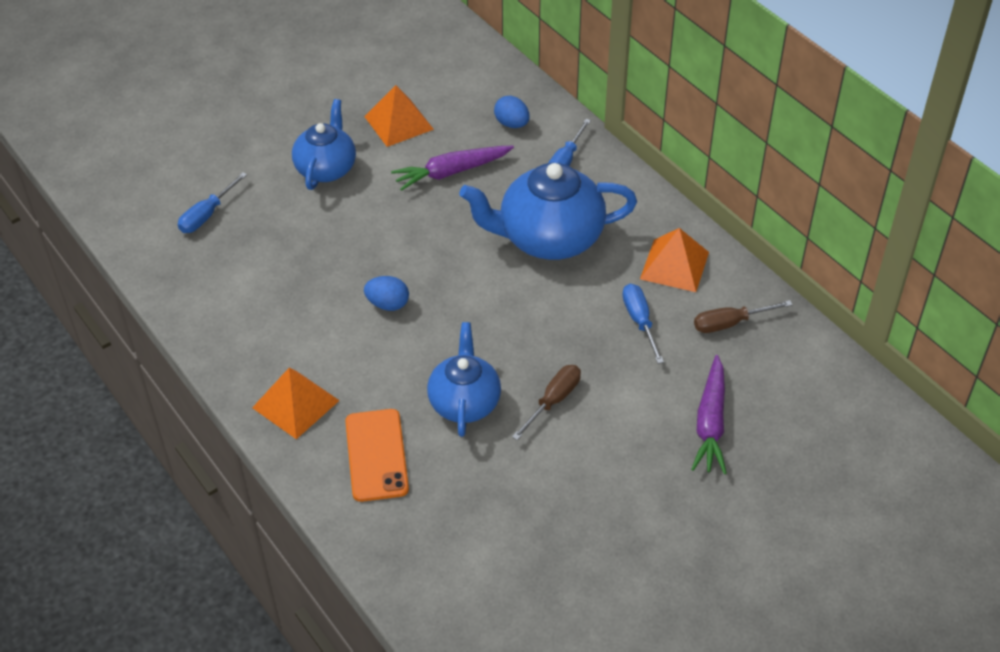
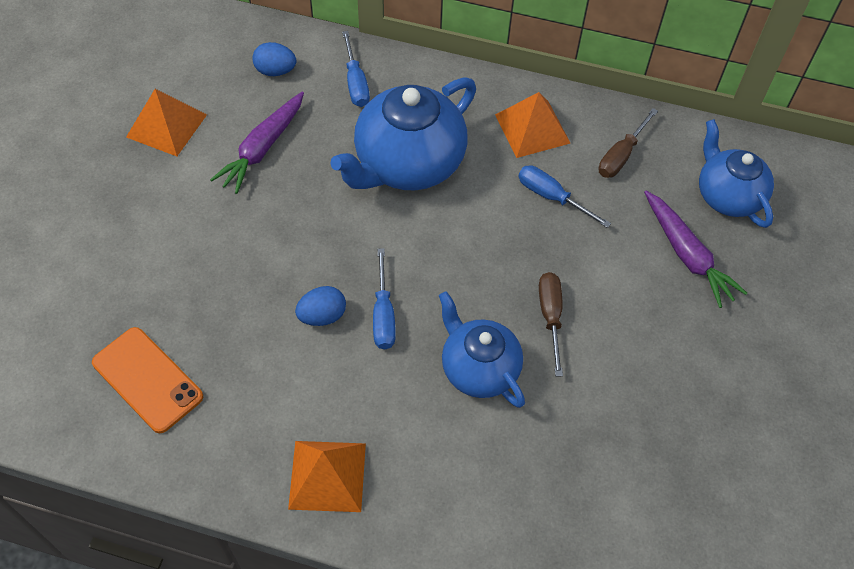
camera: 40 degrees left, 10 degrees up
(207, 215) = (53, 332): blue screwdriver -> blue screwdriver (383, 315)
(326, 168) = (136, 211): blue teapot -> blue teapot (727, 196)
(376, 455) = (449, 475): orange phone -> orange phone (147, 380)

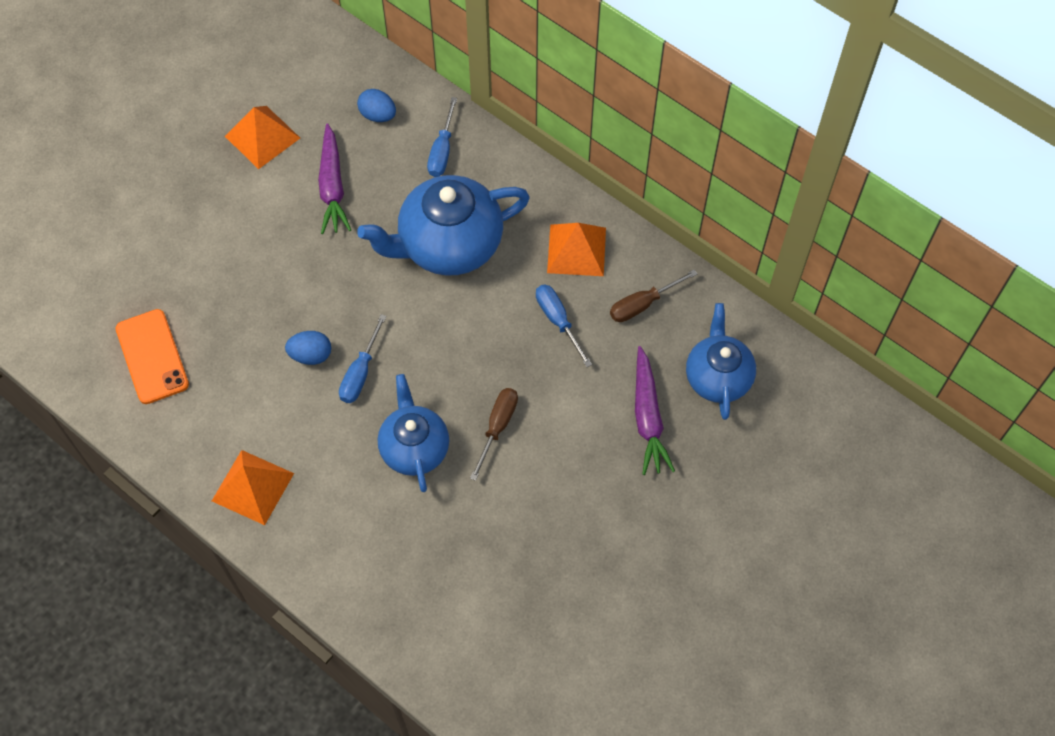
camera: 25 degrees right, 5 degrees up
(262, 148) = (332, 186): purple carrot -> purple carrot turned 60 degrees counterclockwise

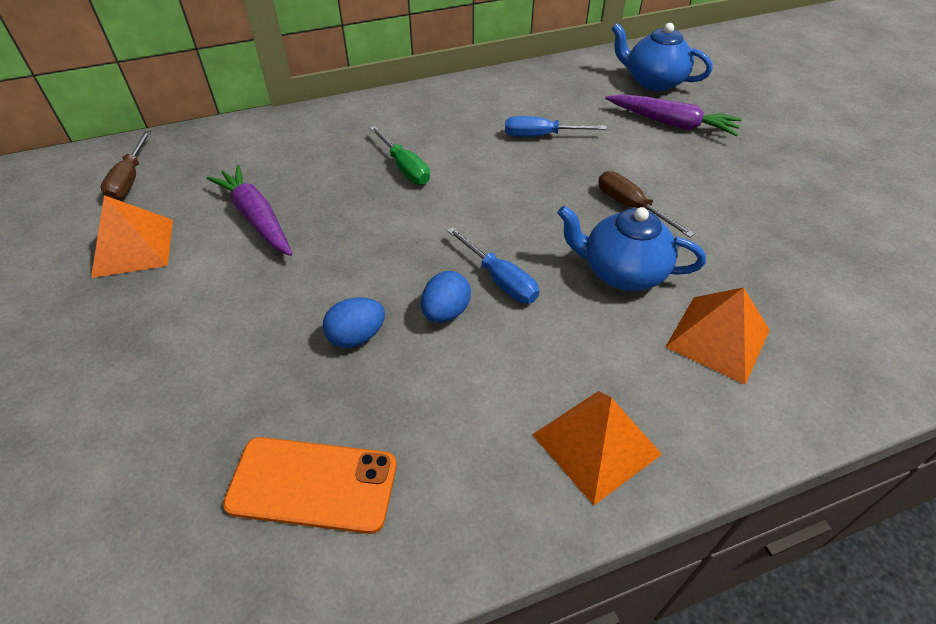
camera: 60 degrees left, 15 degrees down
(332, 186) = (256, 218): purple carrot -> purple carrot turned 150 degrees counterclockwise
(378, 115) = (217, 160): blue egg -> blue egg (357, 336)
(442, 151) = (302, 137): blue screwdriver -> none
(448, 245) = (405, 168): blue teapot -> green screwdriver
(576, 250) = (479, 104): orange pyramid -> orange pyramid (718, 338)
(642, 304) = (559, 92): brown screwdriver -> brown screwdriver (130, 179)

